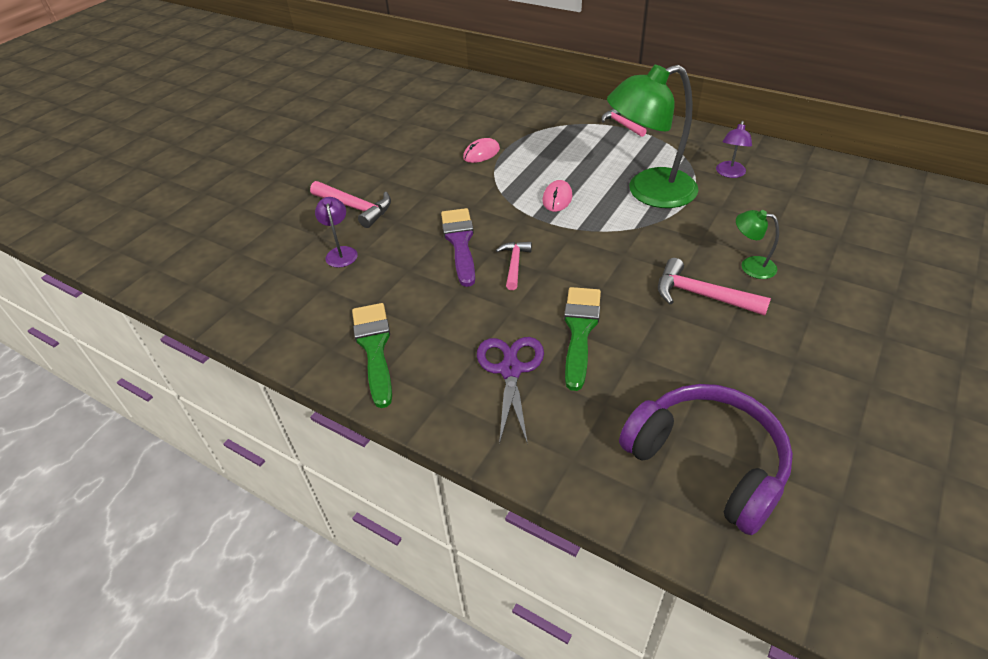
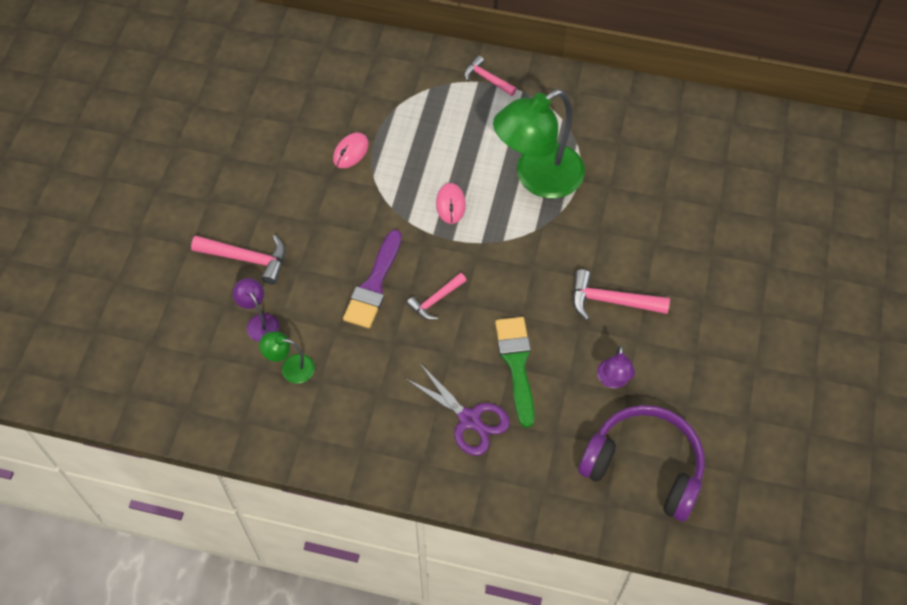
camera: 20 degrees left, 15 degrees up
(374, 348) = (342, 426): green brush -> none
(460, 243) = (374, 284): purple brush -> purple brush turned 135 degrees counterclockwise
(510, 370) = (469, 419): purple scissors -> purple scissors turned 150 degrees clockwise
(514, 264) = (435, 300): pink hammer -> pink hammer turned 120 degrees counterclockwise
(729, 173) = (610, 136): purple lamp -> purple lamp (613, 380)
(750, 266) = (647, 257): green lamp -> green lamp (290, 367)

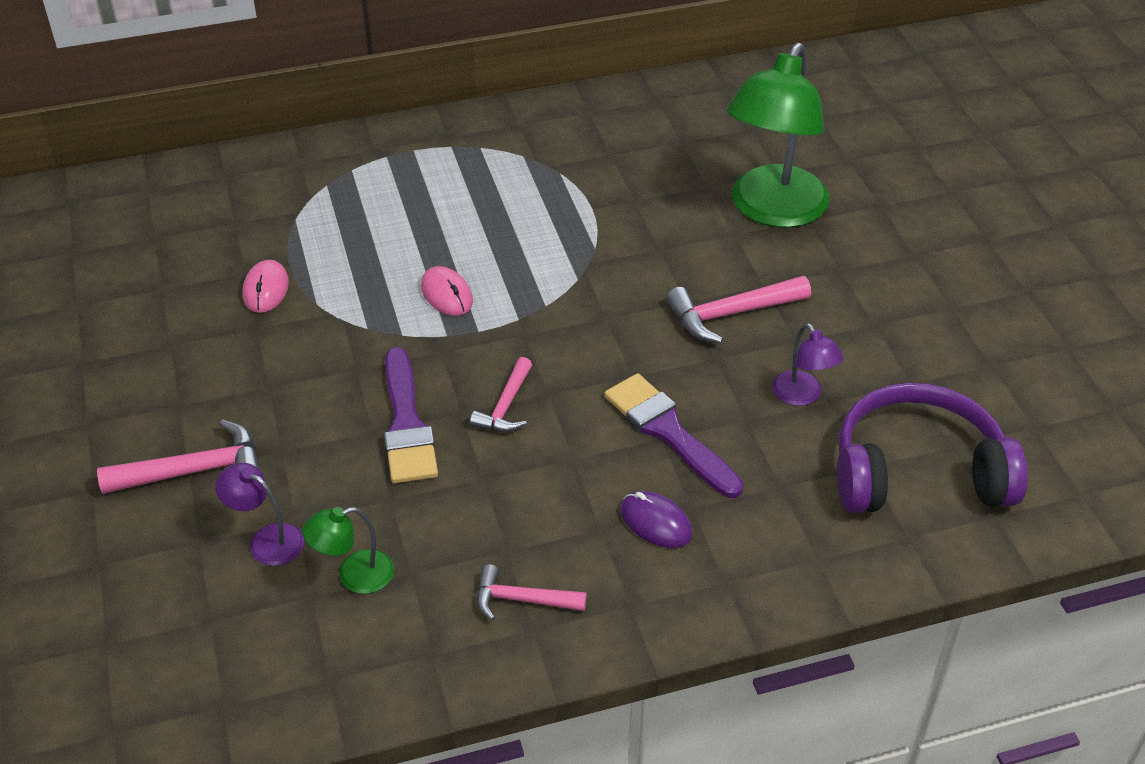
camera: 30 degrees left, 15 degrees down
(469, 419) = (656, 522): purple scissors -> purple mouse
(487, 79) = (396, 149): pink hammer -> pink hammer (521, 600)
(517, 365) = (669, 432): green brush -> purple brush
(537, 178) = (539, 225): green lamp -> green lamp (772, 210)

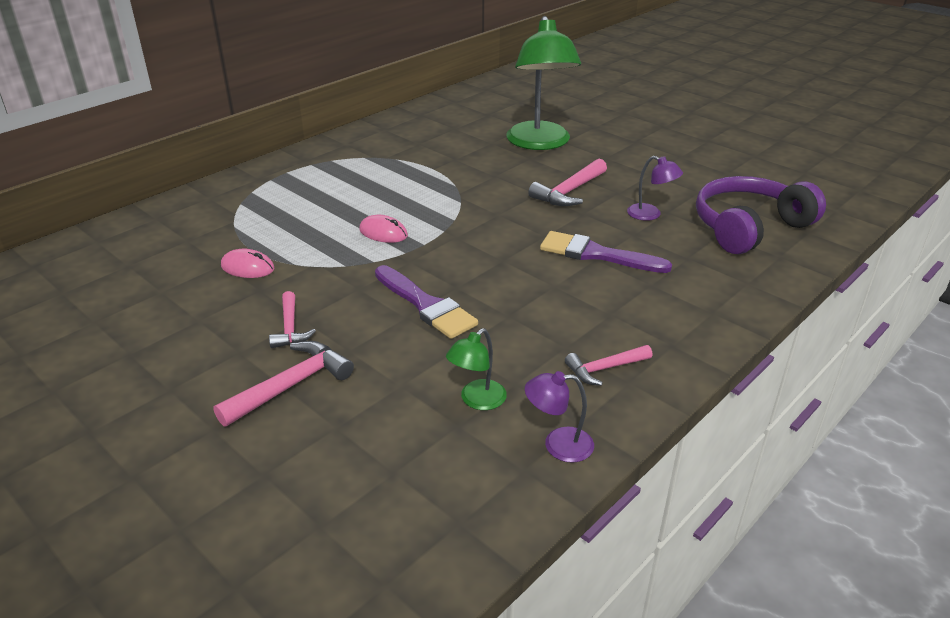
camera: 30 degrees left, 10 degrees down
(266, 289) = (247, 267): pink mouse -> pink mouse turned 45 degrees counterclockwise
(267, 539) = (390, 405): purple lamp -> purple lamp (558, 445)
(505, 406) = (483, 275): pink hammer -> pink hammer (290, 328)
(656, 522) = (639, 299): purple mouse -> none

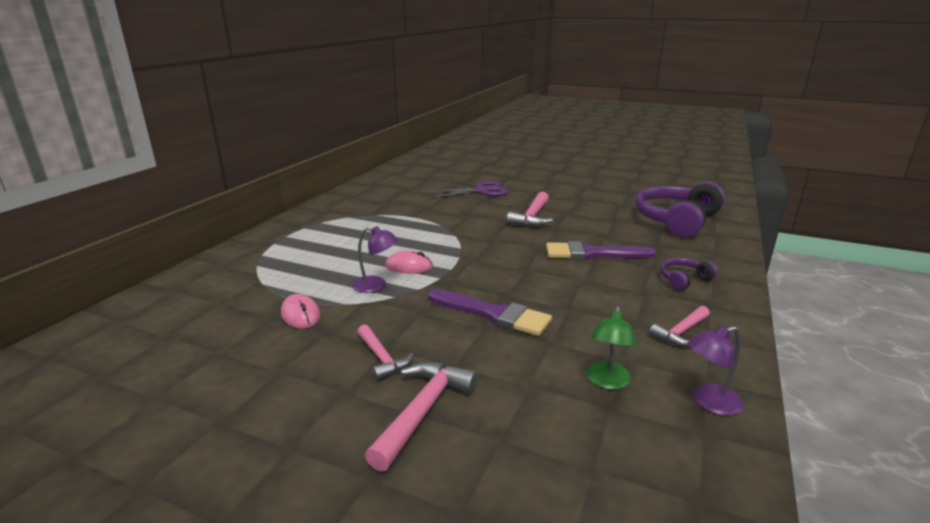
camera: 20 degrees left, 10 degrees down
(247, 267) = (300, 315): pink mouse -> pink mouse turned 60 degrees clockwise
(540, 143) = (481, 191): green lamp -> purple scissors
(650, 214) = (604, 223): purple lamp -> purple lamp (376, 286)
(673, 309) = (684, 280): none -> purple headphones

